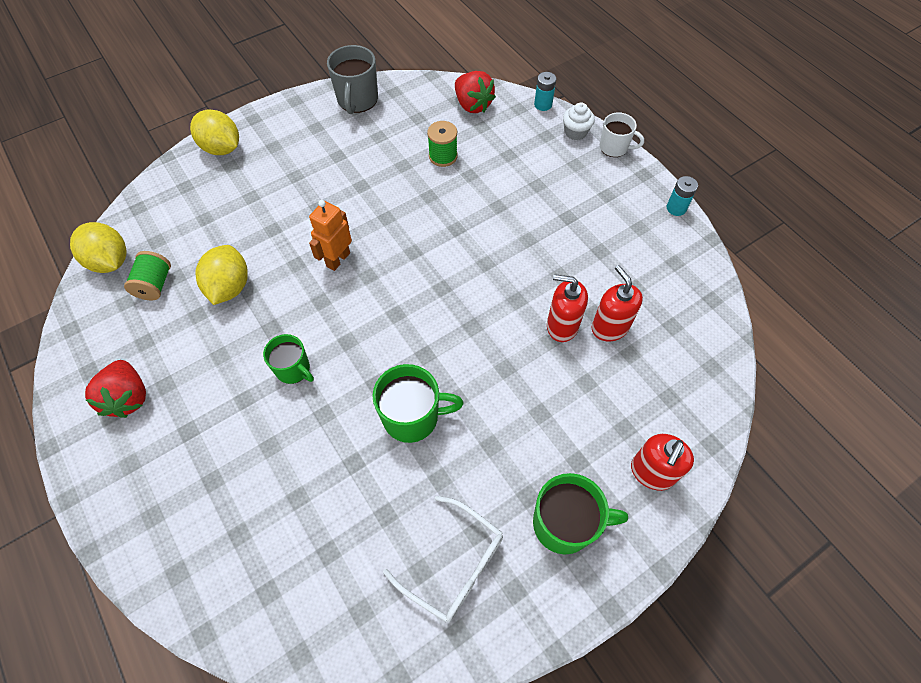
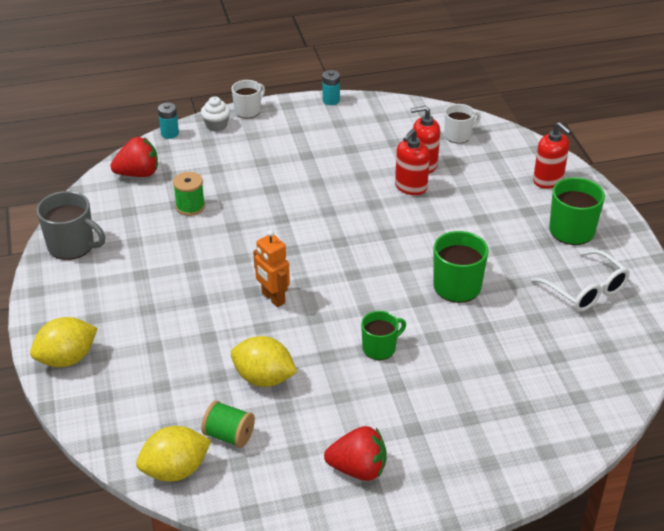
camera: 70 degrees left, 20 degrees down
(454, 565) = (586, 290): white glasses -> white glasses turned 90 degrees clockwise
(686, 348) = (458, 135): none -> white mug

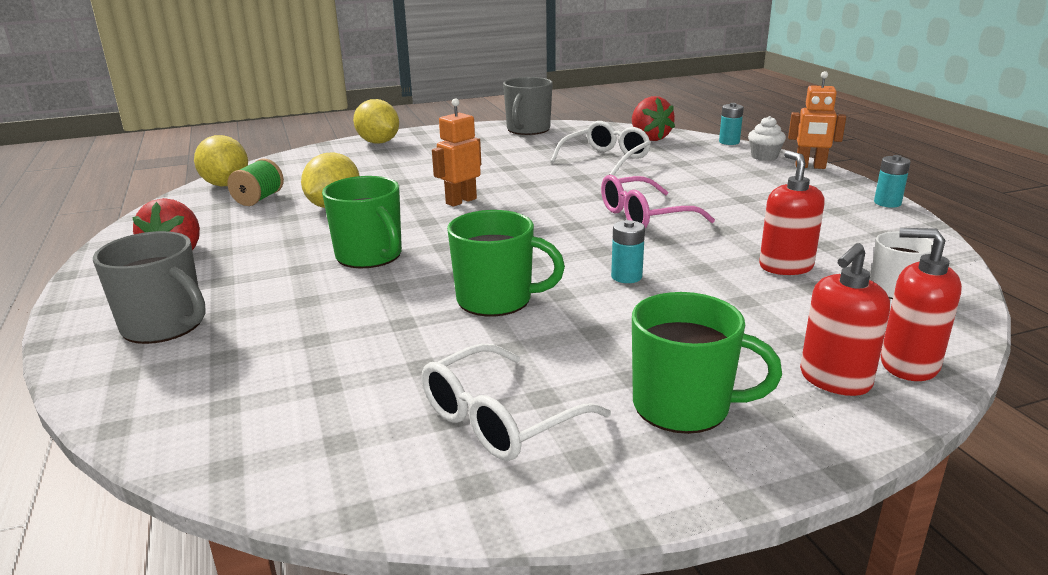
camera: 85 degrees right, 15 degrees down
(190, 207) = (606, 159): green spool -> white glasses
(248, 111) = (810, 166): white mug -> orange robot
(330, 206) = (644, 216): none -> pink glasses
(380, 348) = (370, 256): green mug -> green mug, size x1.53
(410, 187) = (719, 260): red soap dispenser -> red soap dispenser (908, 365)
(430, 228) = (626, 277): none -> turquoise battery
(484, 446) = (164, 326): none -> grey mug

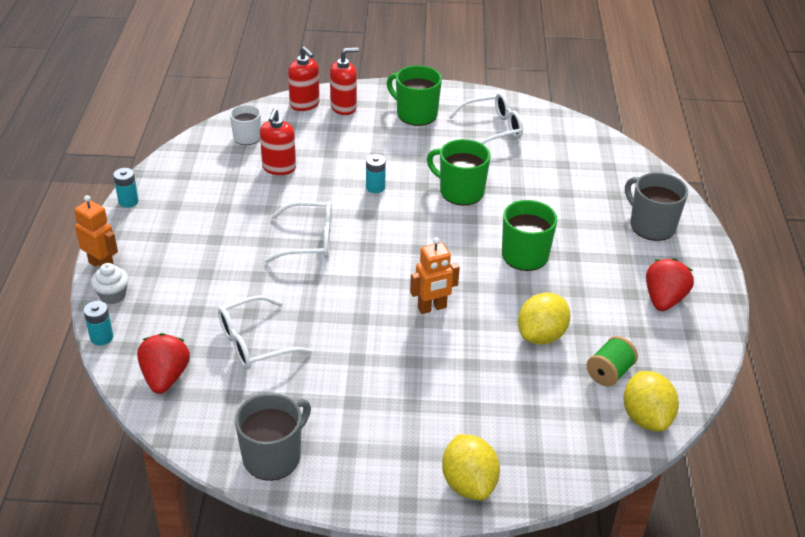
camera: 160 degrees left, 15 degrees up
(644, 216) = (309, 240): pink glasses -> white glasses

